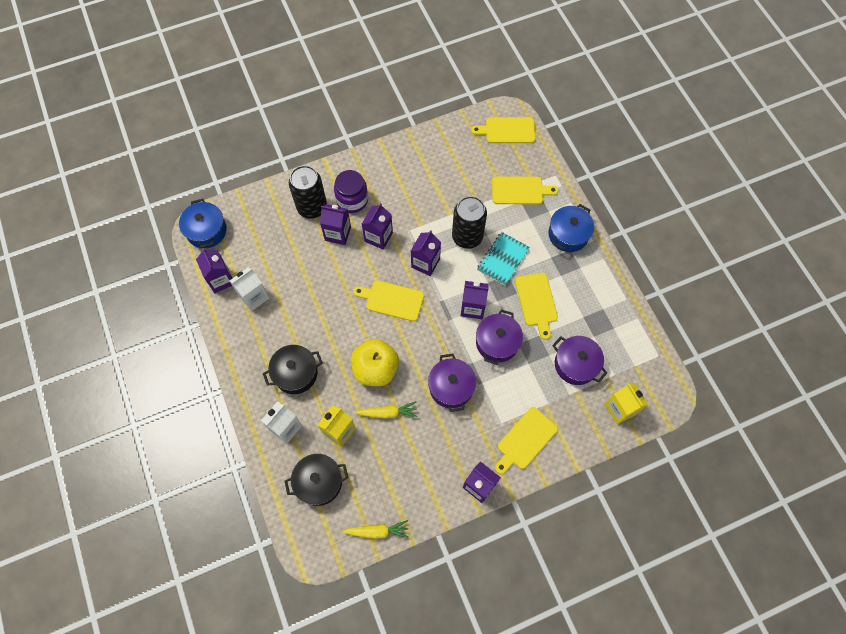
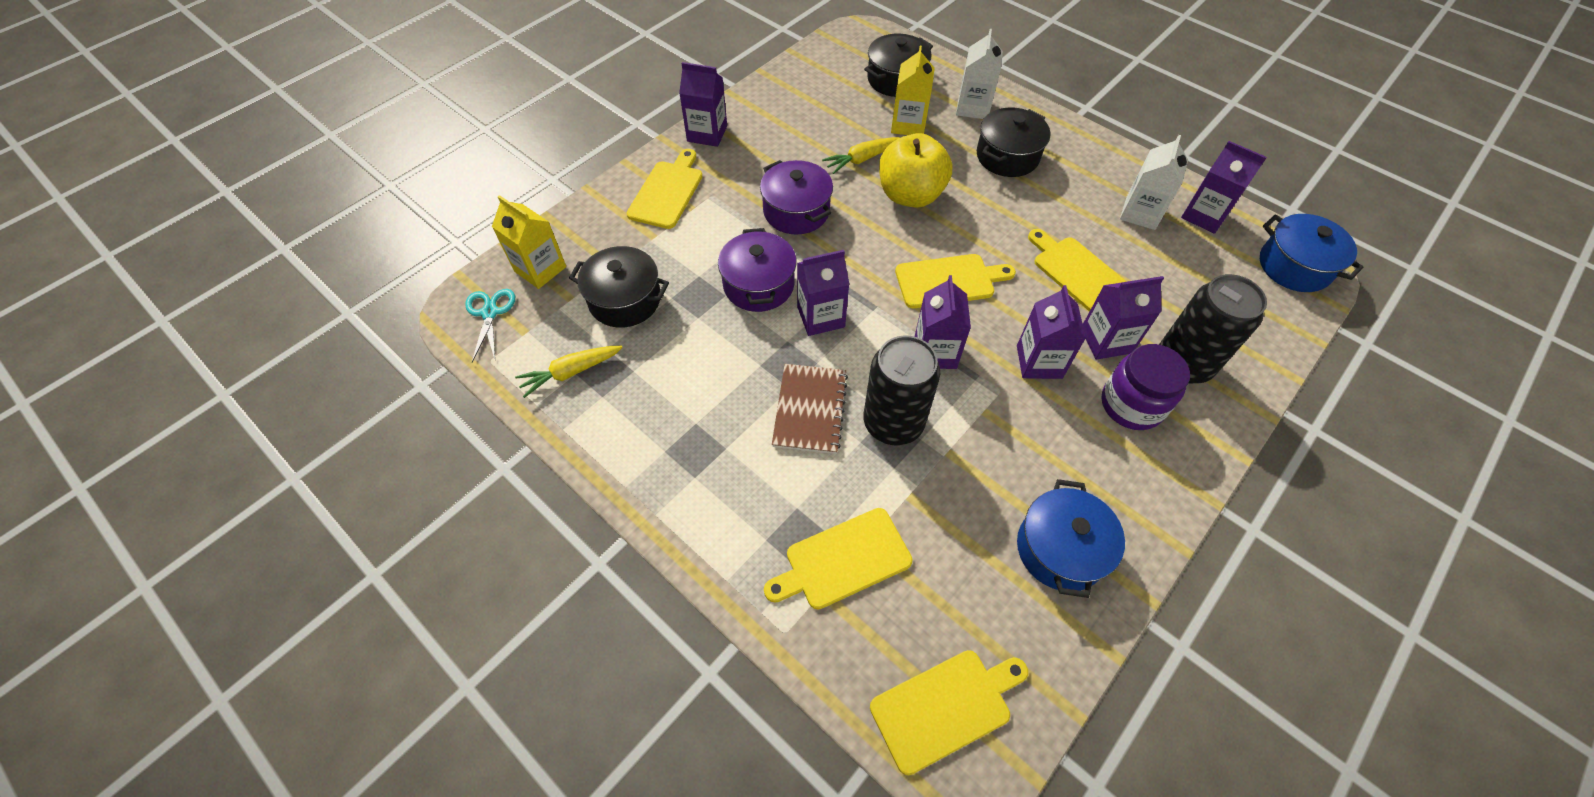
camera: 155 degrees right, 10 degrees down
(377, 531) = (803, 66): yellow carrot -> yellow carrot (571, 372)
(503, 259) = (810, 410): turquoise notebook -> brown notebook
(536, 302) = (721, 364): yellow cutting board -> yellow cutting board (1078, 273)
(568, 234) = (708, 506): blue pot -> blue pot (1060, 549)
(575, 364) = (625, 300): purple pot -> black pot
(654, 388) = (490, 313): none -> turquoise scissors

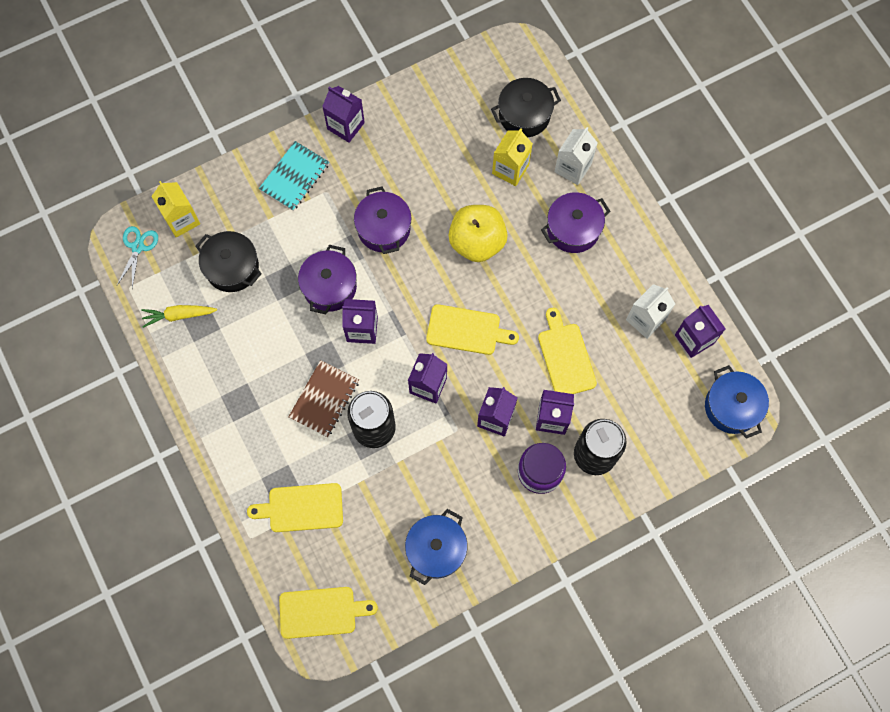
camera: 20 degrees right, 15 degrees up
(667, 192) = (294, 177): yellow cutting board -> turquoise notebook
(862, 159) = (456, 193): yellow carrot -> none
(1007, 156) = (573, 229): black pot -> purple pot

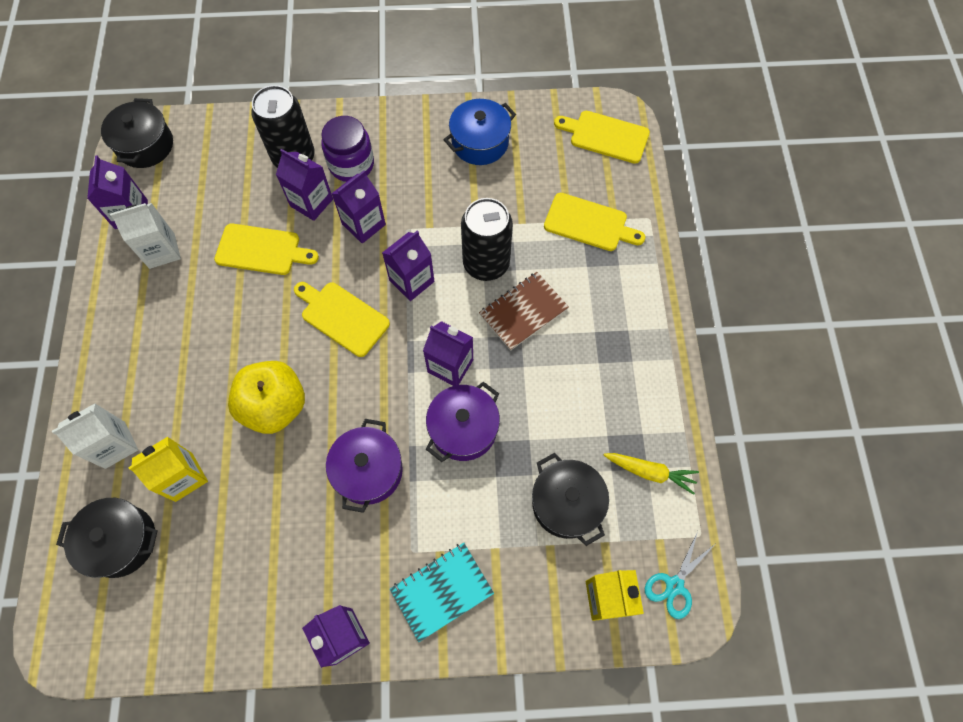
camera: 155 degrees left, 5 degrees down
(566, 356) = (261, 250): yellow cutting board -> yellow cutting board turned 90 degrees counterclockwise
(573, 229) = (165, 374): purple pot -> none
(732, 407) = (145, 145): blue pot -> black pot

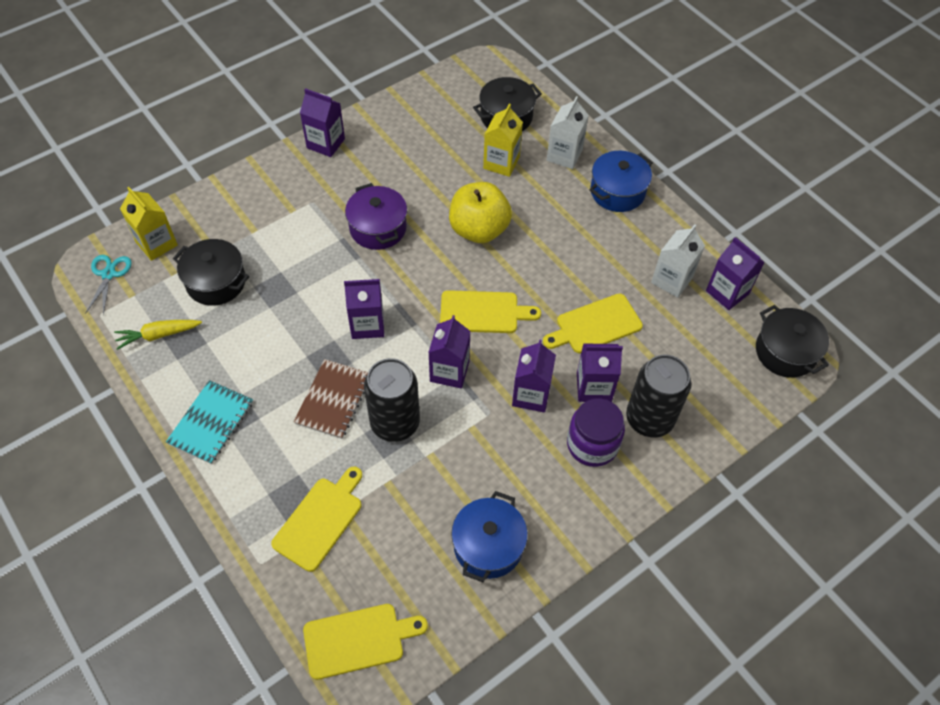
camera: 145 degrees right, 10 degrees down
(111, 367) = (617, 192): none -> blue pot
(442, 591) = (277, 192): turquoise notebook -> turquoise notebook (211, 423)
(463, 429) = (326, 288): purple pot -> none
(589, 223) = (320, 520): yellow cutting board -> yellow cutting board turned 135 degrees clockwise

